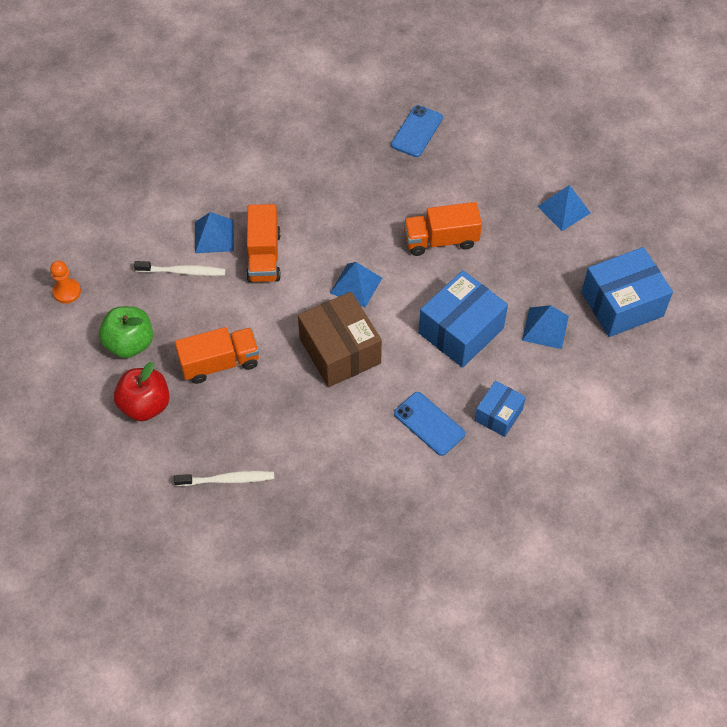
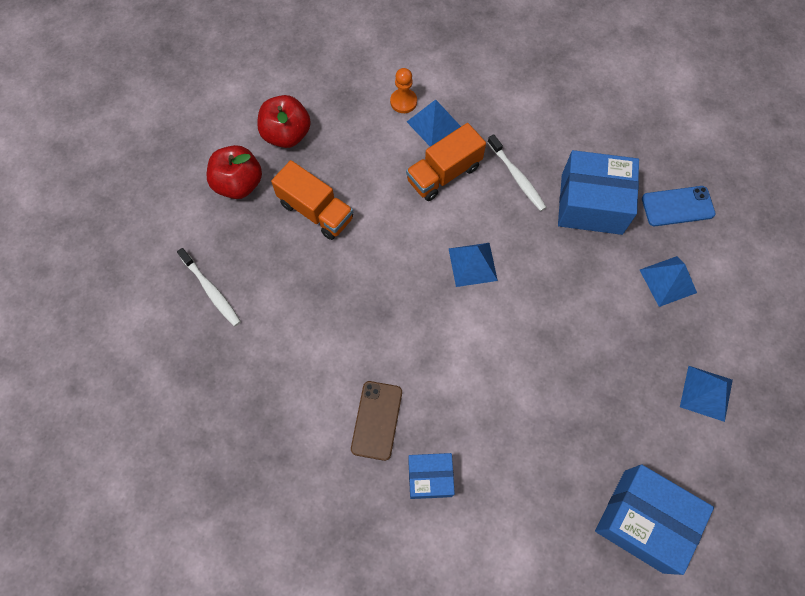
camera: 55 degrees right, 10 degrees up
(67, 291) = (301, 60): orange pawn -> orange pawn (403, 102)
(129, 343) = (287, 134): green apple -> red apple
(183, 271) = (381, 125): white toothbrush -> white toothbrush (517, 177)
(340, 351) = (396, 295): brown box -> none
(429, 424) = (377, 420): blue phone -> brown phone
(441, 240) = (577, 303): orange truck -> none
(461, 331) = (494, 385): blue box -> blue box (591, 204)
(545, 328) = (557, 461): blue pyramid -> blue pyramid (668, 281)

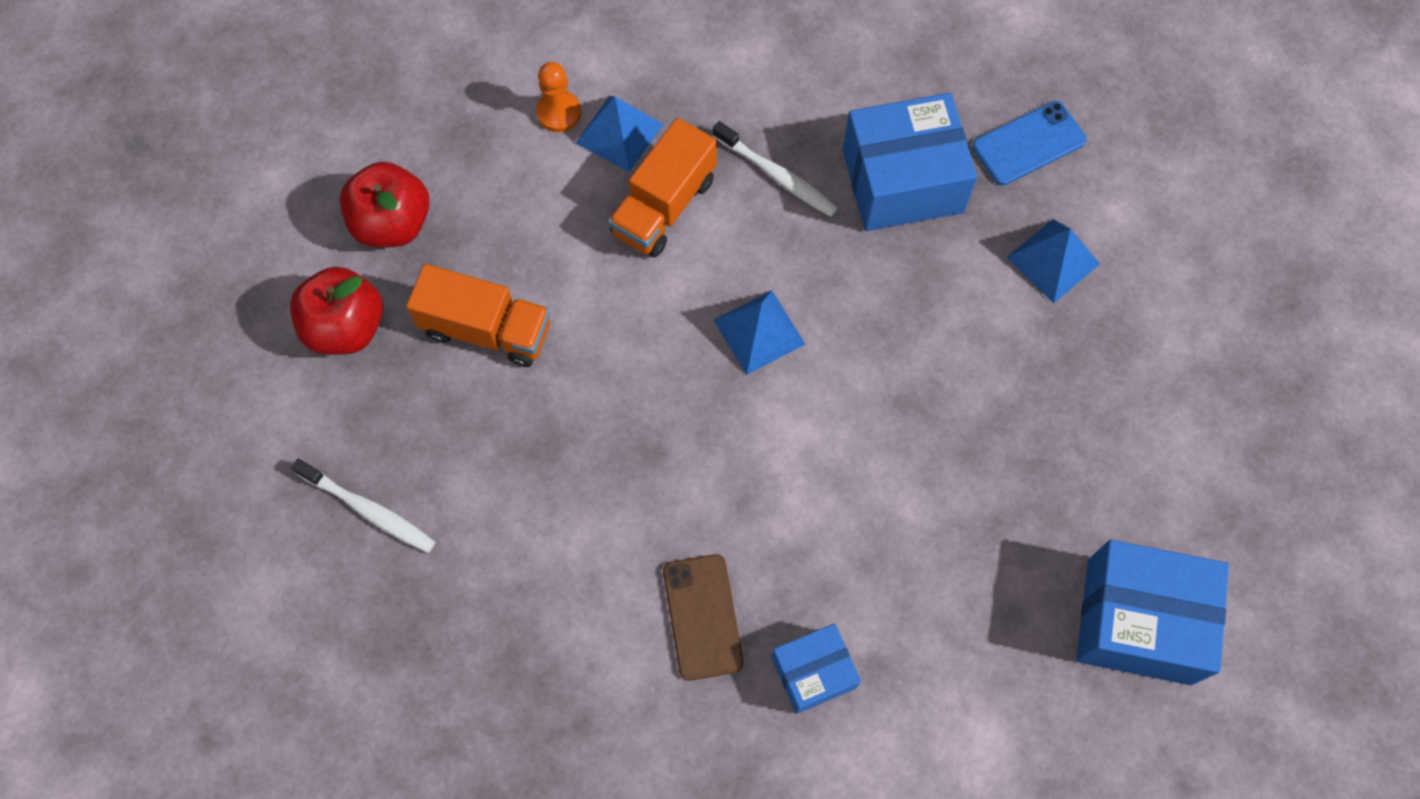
camera: 20 degrees left, 0 degrees up
(706, 393) = (1163, 406): blue pyramid -> none

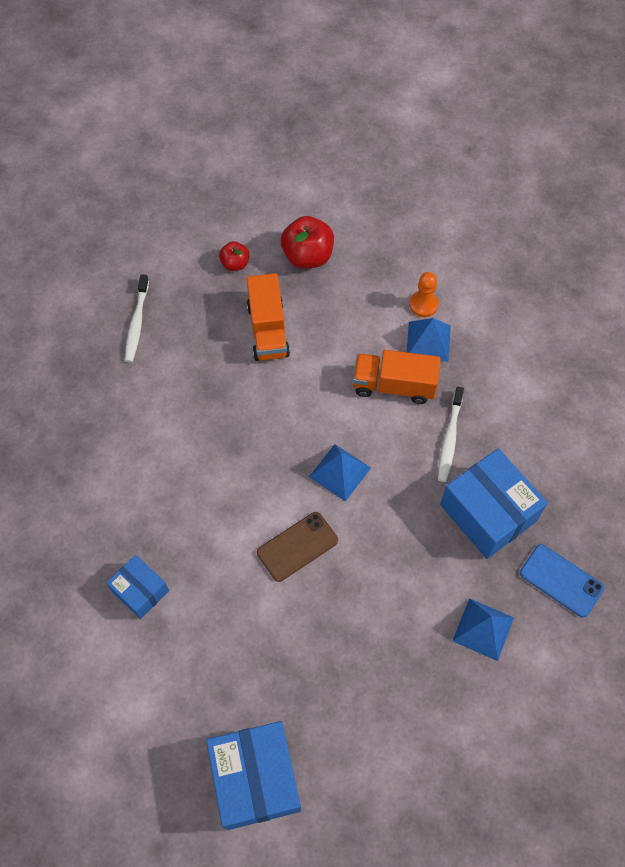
camera: 65 degrees right, 5 degrees down
(346, 327) = (235, 264): red apple -> red apple, size x0.57
(702, 617) = (148, 516): brown phone -> brown phone (297, 546)

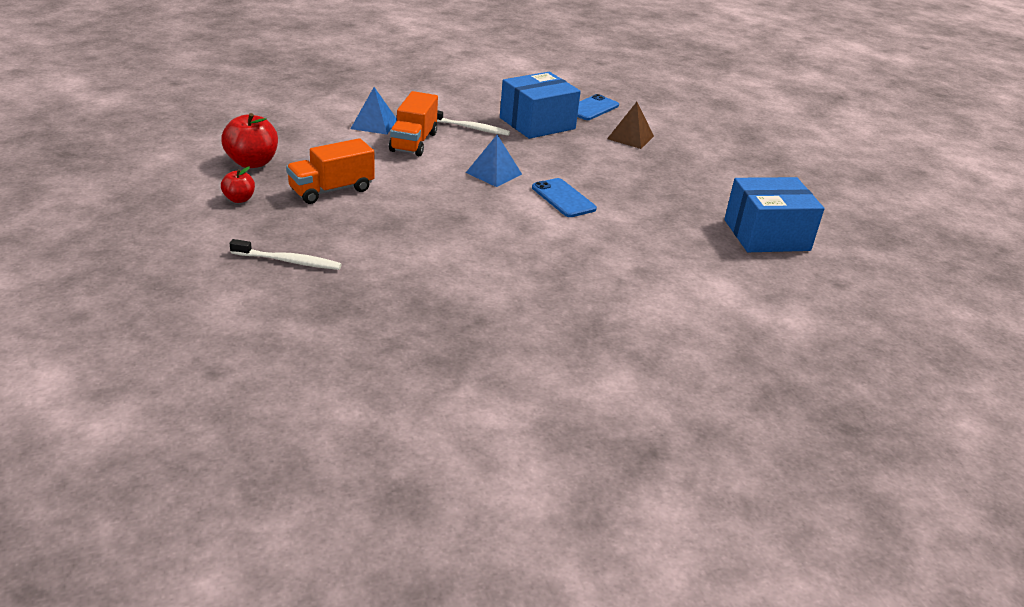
camera: 90 degrees left, 30 degrees down
(140, 591) = (608, 278): blue box -> none
(268, 330) = (331, 190): orange truck -> orange truck turned 150 degrees clockwise
(297, 546) = (563, 198): brown phone -> blue phone
(423, 304) = (335, 121): orange pawn -> none
(483, 629) = (630, 137): blue pyramid -> brown pyramid

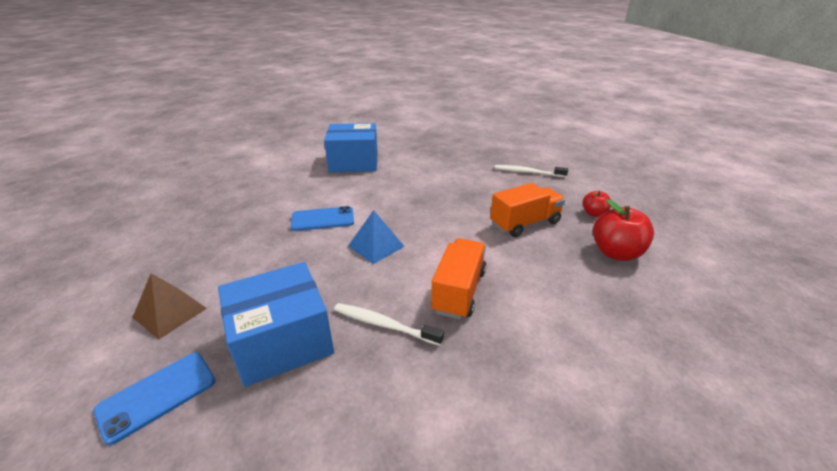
camera: 170 degrees left, 0 degrees up
(374, 124) = (515, 328): blue pyramid -> none
(563, 198) = (323, 219): blue phone -> blue phone turned 75 degrees counterclockwise
(766, 235) = (183, 191): blue box -> blue box (354, 162)

